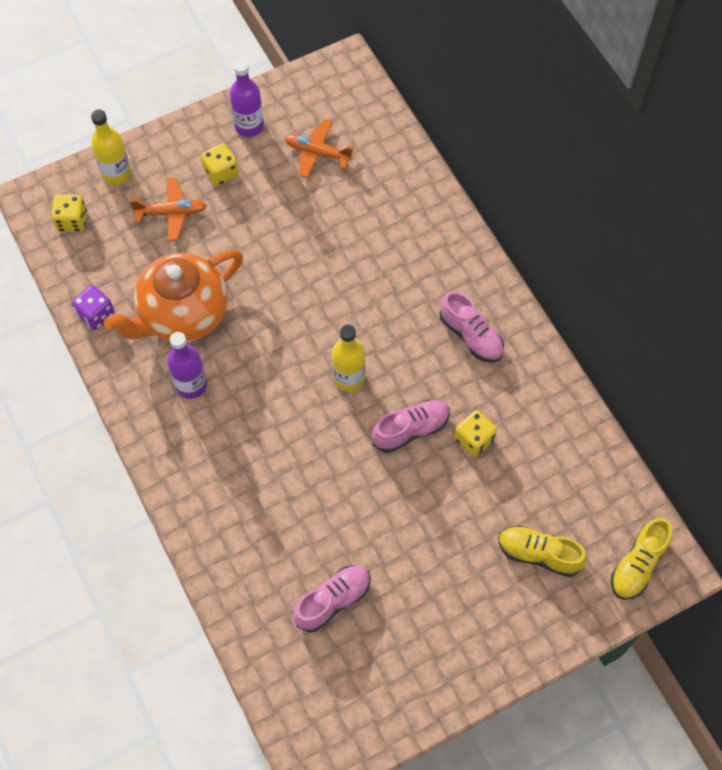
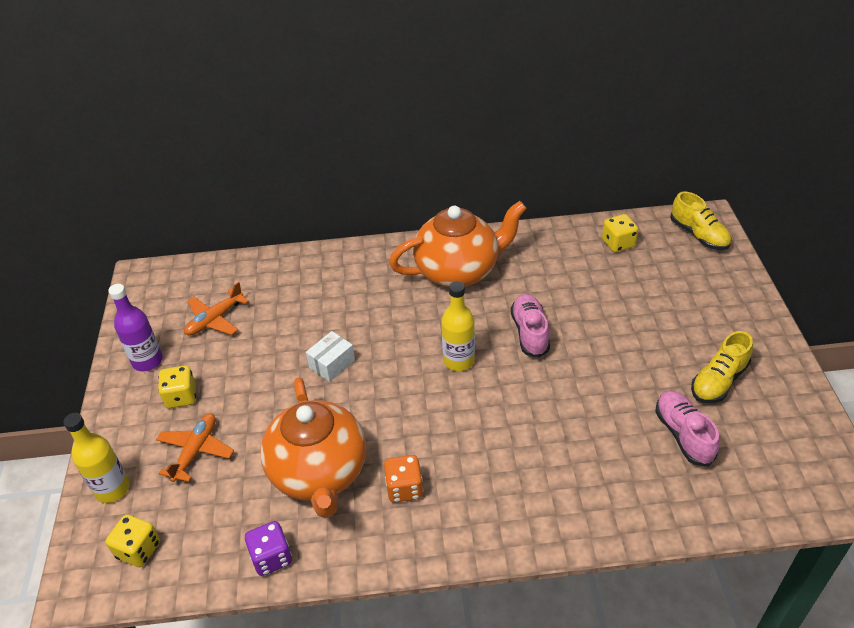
camera: 65 degrees left, 20 degrees down
(191, 385) = (404, 488): purple bottle -> orange dice
(302, 273) = (332, 364): none -> white box
(471, 335) = (458, 271): pink shoe -> orange teapot
(474, 439) = (556, 295): yellow dice -> yellow dice (618, 243)
(539, 554) = (674, 286): yellow shoe -> yellow shoe (718, 381)

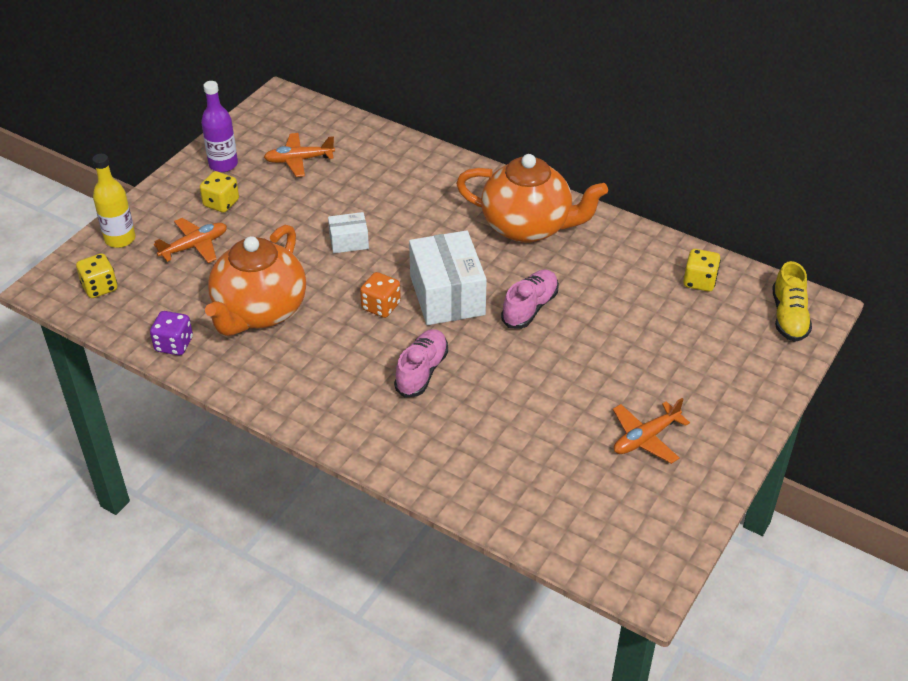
camera: 35 degrees right, 0 degrees up
(404, 488) = (306, 358): orange dice -> orange dice (381, 306)
(459, 360) = (447, 295): yellow bottle -> white box
(683, 435) = (562, 456): pink shoe -> pink shoe (422, 371)
(718, 381) = (645, 438): yellow shoe -> orange plane

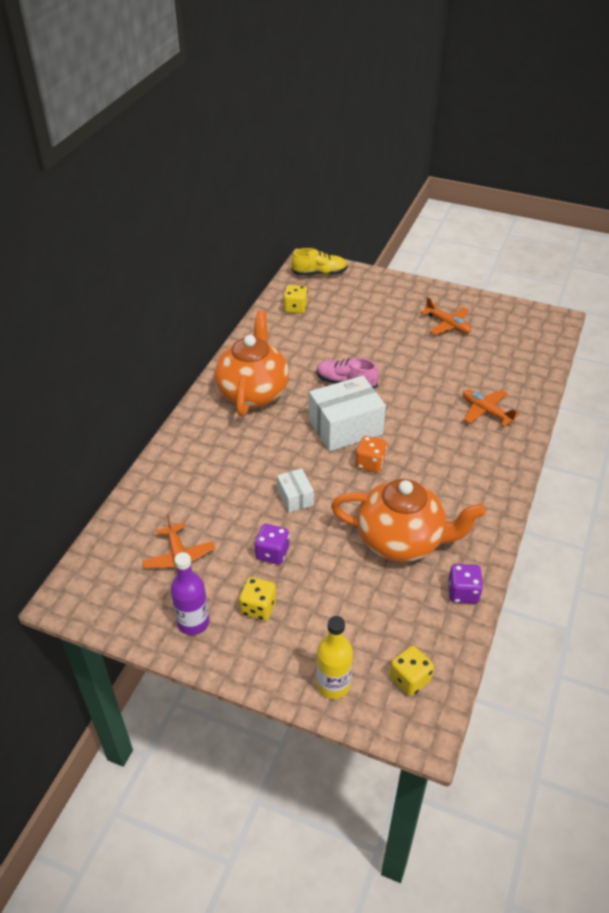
camera: 100 degrees left, 0 degrees up
(194, 246) = (328, 613): orange plane -> orange plane (486, 411)
(281, 218) = (272, 553): none -> purple dice
(422, 371) = (431, 430): pink shoe -> none

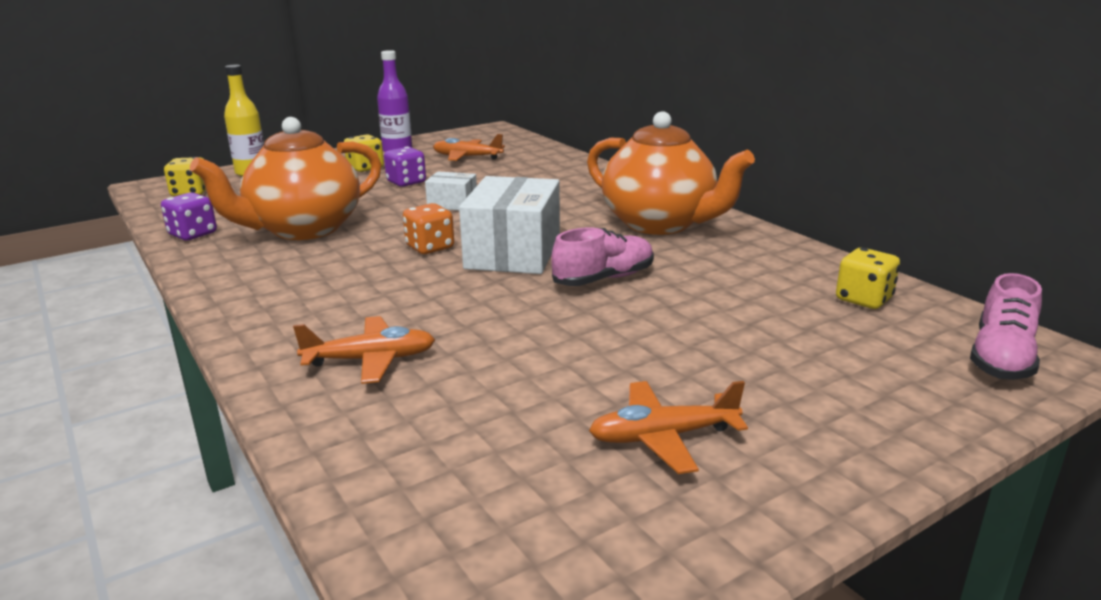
camera: 125 degrees right, 20 degrees down
(319, 273) = (1001, 358): yellow shoe -> pink shoe

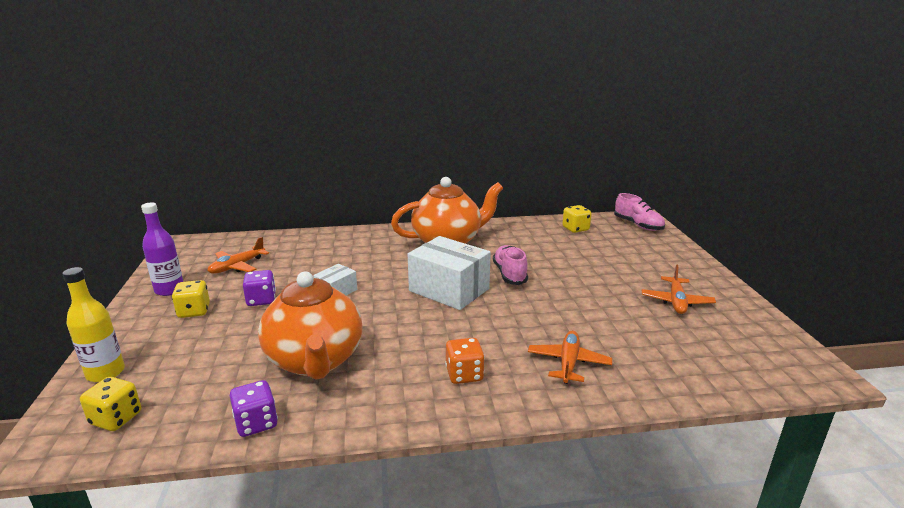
camera: 65 degrees left, 0 degrees up
(430, 247) = (412, 315): orange dice -> orange dice (464, 374)

